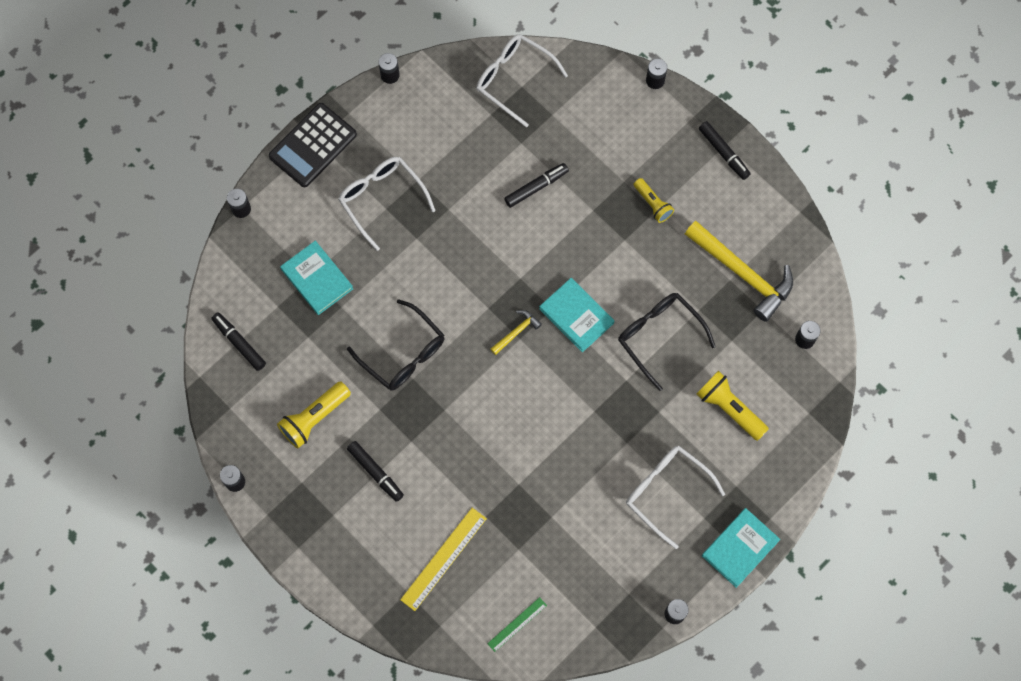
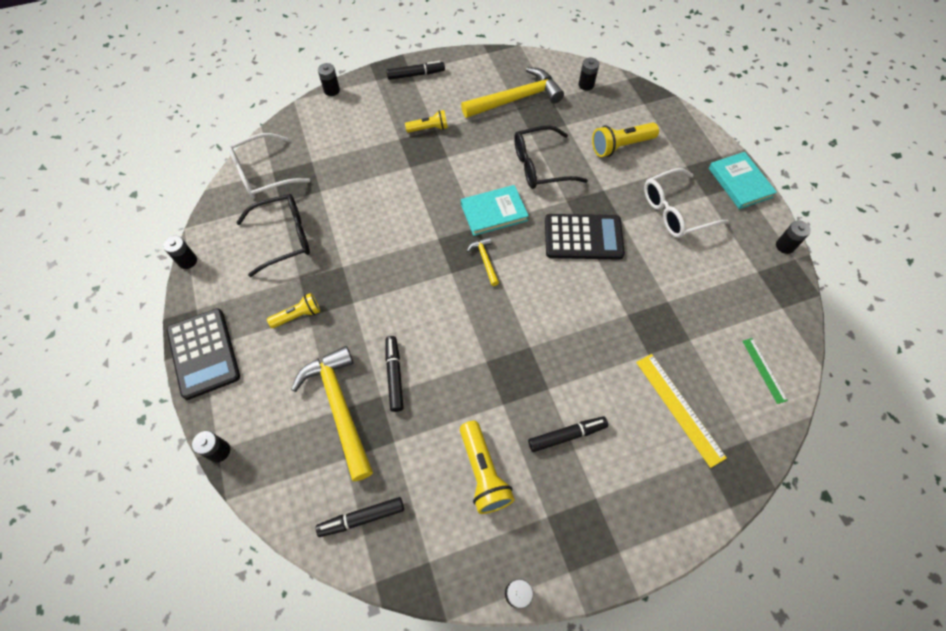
camera: 65 degrees left, 10 degrees down
(317, 279) = (339, 407): turquoise book -> yellow hammer
(382, 199) = (298, 315): white glasses -> yellow flashlight
(403, 353) = (458, 359): black glasses -> black glasses (284, 238)
(536, 187) = (365, 196): black marker -> black marker (394, 375)
(588, 412) = (583, 237): none -> black calculator

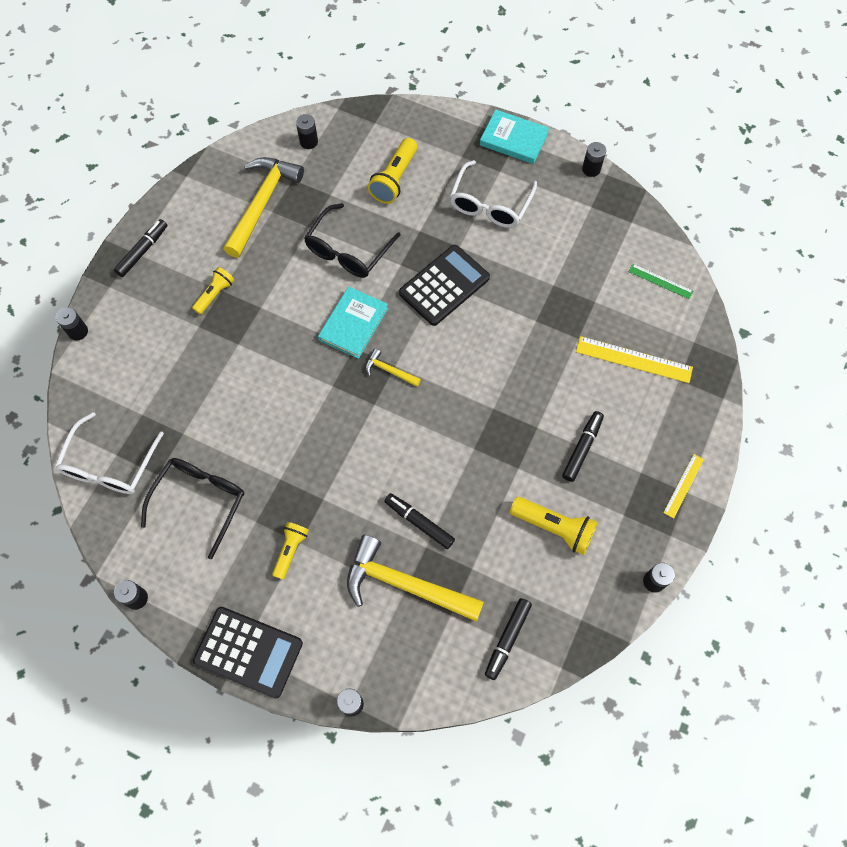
camera: 45 degrees left, 5 degrees up
(621, 543) = (683, 486): none -> yellow ruler

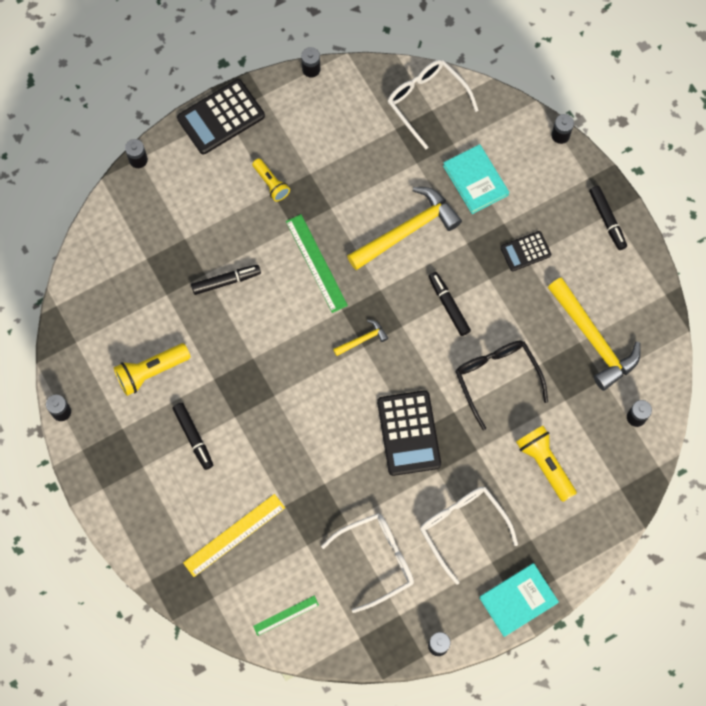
camera: 125 degrees right, 5 degrees up
(200, 501) = (353, 146): black glasses -> none
(215, 294) = (525, 251): yellow flashlight -> black calculator
(344, 455) = (316, 263): none -> green ruler
(353, 324) = (423, 339): turquoise book -> turquoise book (475, 180)
(404, 584) = (190, 242): yellow hammer -> yellow hammer (407, 230)
(507, 639) = (101, 284): black marker -> black marker (448, 305)
(564, 246) = (376, 560): none -> white glasses
(683, 486) = (109, 490): yellow ruler -> none

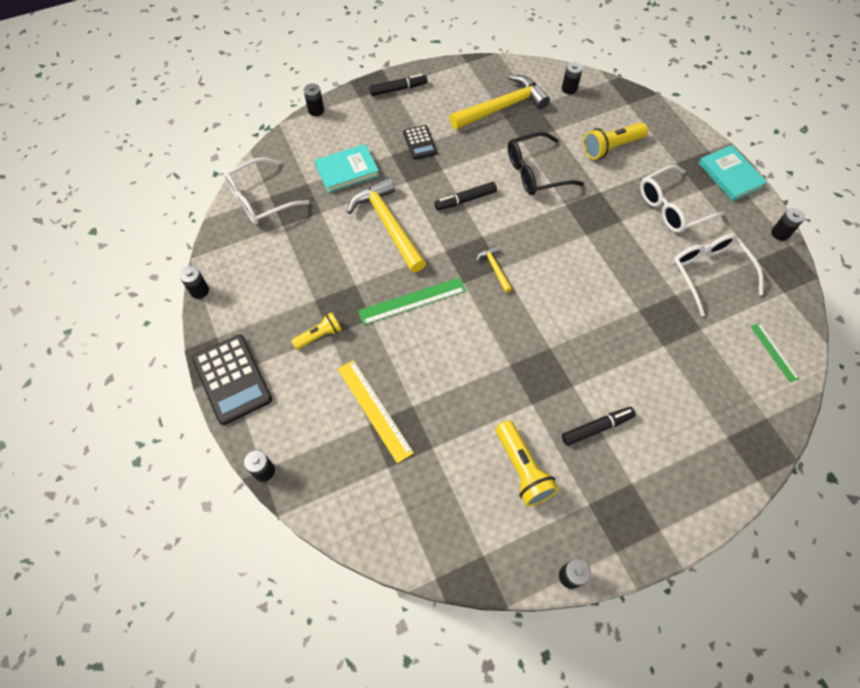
camera: 85 degrees left, 10 degrees down
(226, 281) = (423, 385): black marker -> none
(234, 535) = (699, 394): yellow ruler -> yellow ruler (374, 410)
(409, 433) = (586, 239): black calculator -> none

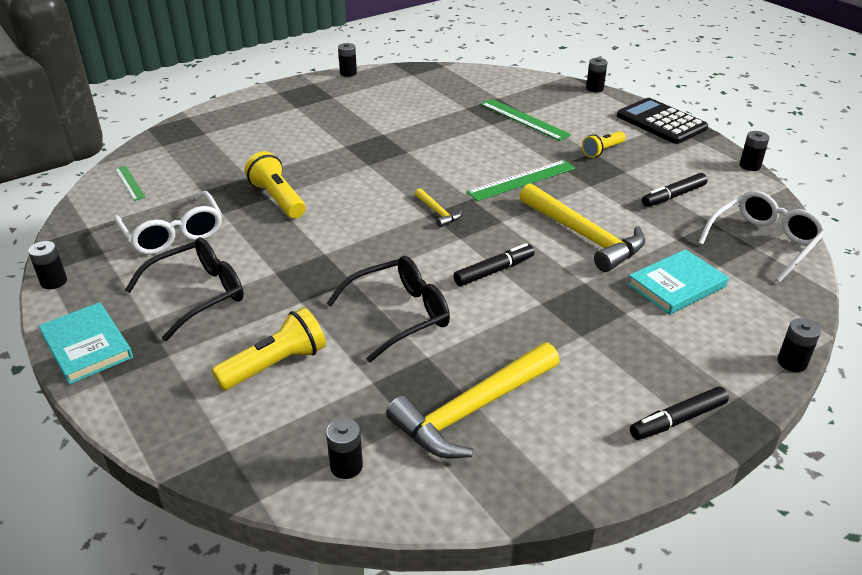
camera: 170 degrees right, 25 degrees down
(374, 410) = (524, 119): yellow ruler -> green ruler
(420, 142) = (591, 334): black calculator -> none
(522, 469) = (388, 105): yellow flashlight -> yellow flashlight (277, 199)
(597, 428) = (323, 127): black marker -> black marker (673, 196)
(672, 207) = (198, 294): white glasses -> black glasses

